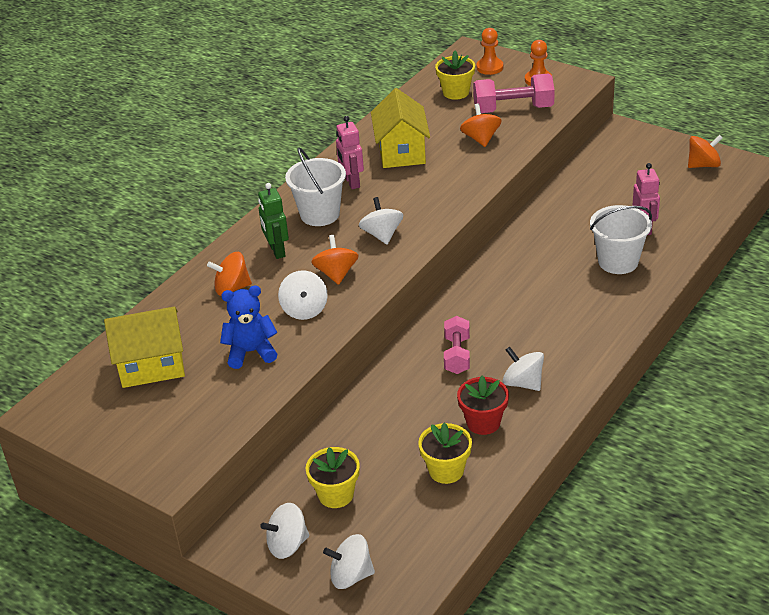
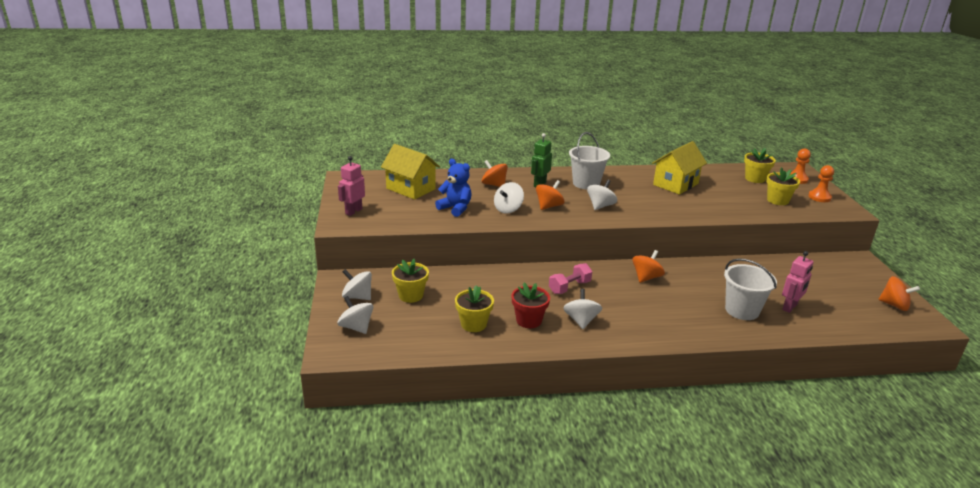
camera: 45 degrees right, 10 degrees down
(351, 182) = (626, 181): pink robot -> pink robot (353, 211)
(481, 139) = (732, 201): orange spinning top -> orange spinning top (646, 277)
(513, 109) = (777, 200): pink dumbbell -> yellow flower pot

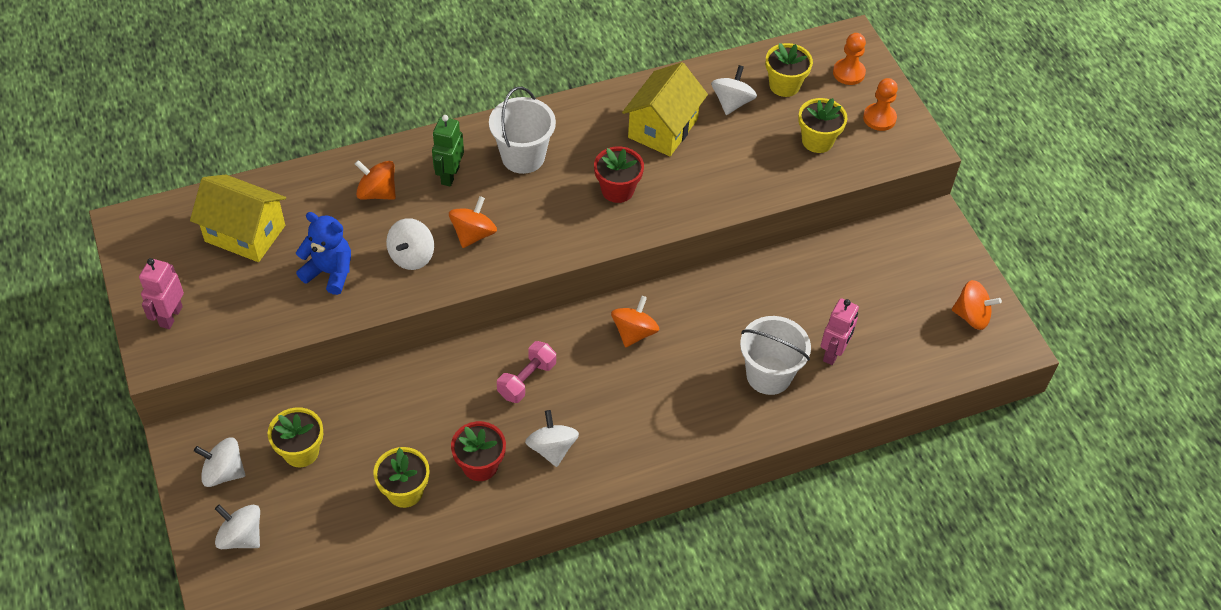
camera: 15 degrees left, 25 degrees up
(600, 206) = (552, 216): white spinning top -> white spinning top (732, 102)
(644, 202) = (617, 190): none -> red flower pot

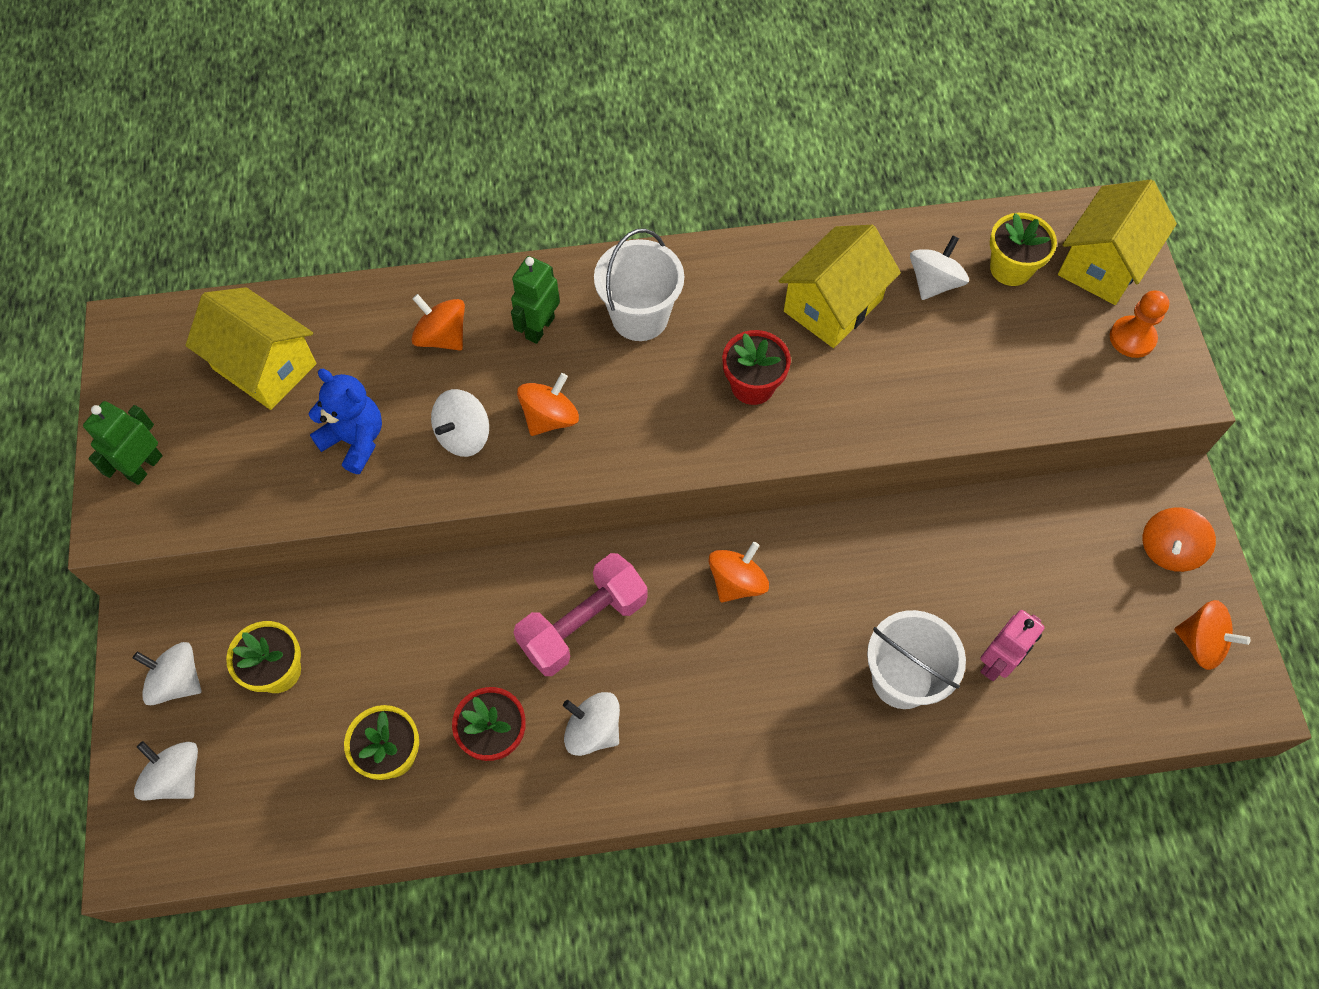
camera: 15 degrees right, 10 degrees up
(170, 316) = (144, 467): pink robot -> green robot
(527, 380) = (583, 624): pink dumbbell -> pink dumbbell, size x1.52
(552, 448) = (593, 730): white spinning top -> white spinning top turned 60 degrees counterclockwise
(817, 141) = (1039, 358): yellow flower pot -> none
(848, 73) = (1103, 264): orange pawn -> yellow house
(937, 260) = (1168, 549): none -> orange spinning top

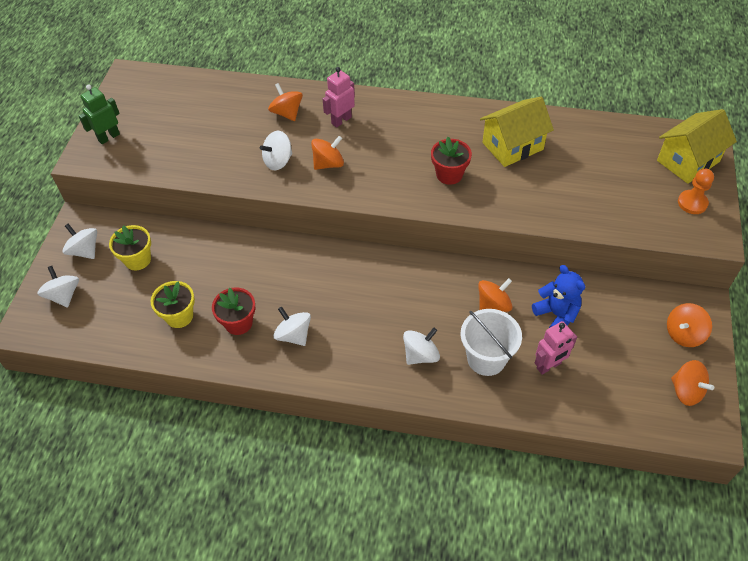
camera: 20 degrees right, 10 degrees down
(264, 366) = (189, 106): yellow house -> none
(355, 440) = (220, 150): blue teddy bear -> blue teddy bear (556, 314)
(539, 327) = (341, 120): green robot -> pink robot
(583, 624) = (310, 280): pink dumbbell -> none
(640, 317) = (399, 127): white bucket -> none
(737, 582) = (407, 282): orange spinning top -> orange spinning top (493, 305)
(934, 282) = (578, 148): white spinning top -> white spinning top (421, 355)
(1010, 268) = (628, 151): yellow flower pot -> none

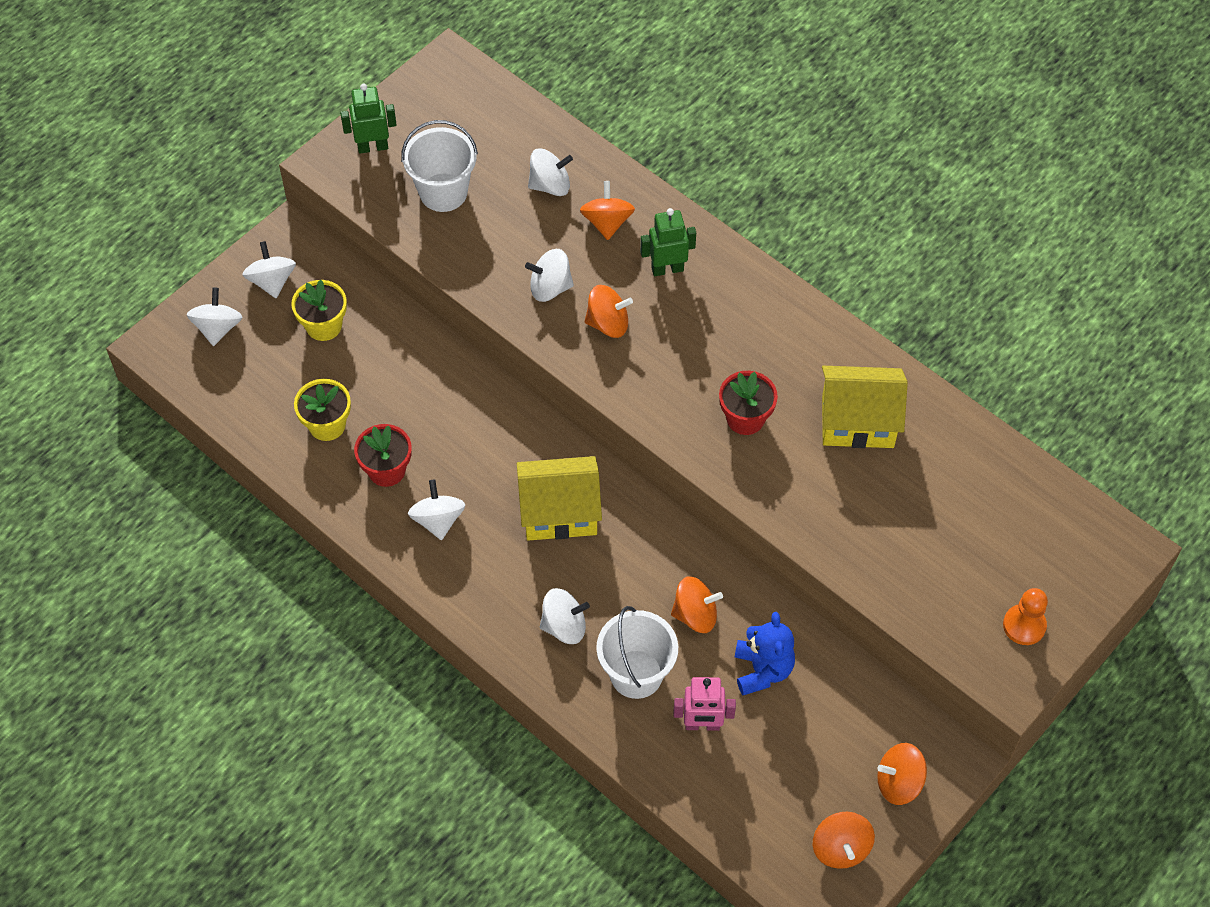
camera: 30 degrees right, 5 degrees up
(172, 141) = (443, 192): none -> white bucket
(238, 109) = (550, 185): none -> white spinning top
(341, 120) = (667, 269): pink robot -> green robot
(688, 161) = (1072, 567): yellow house -> yellow house (559, 512)

